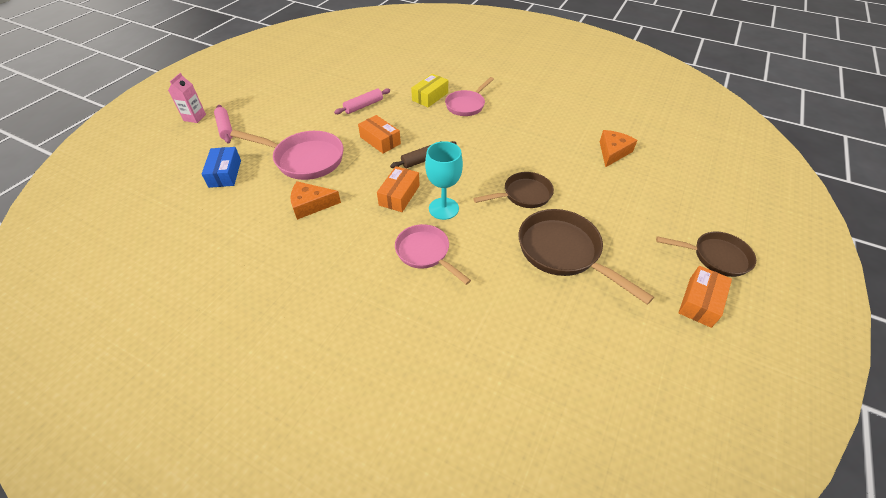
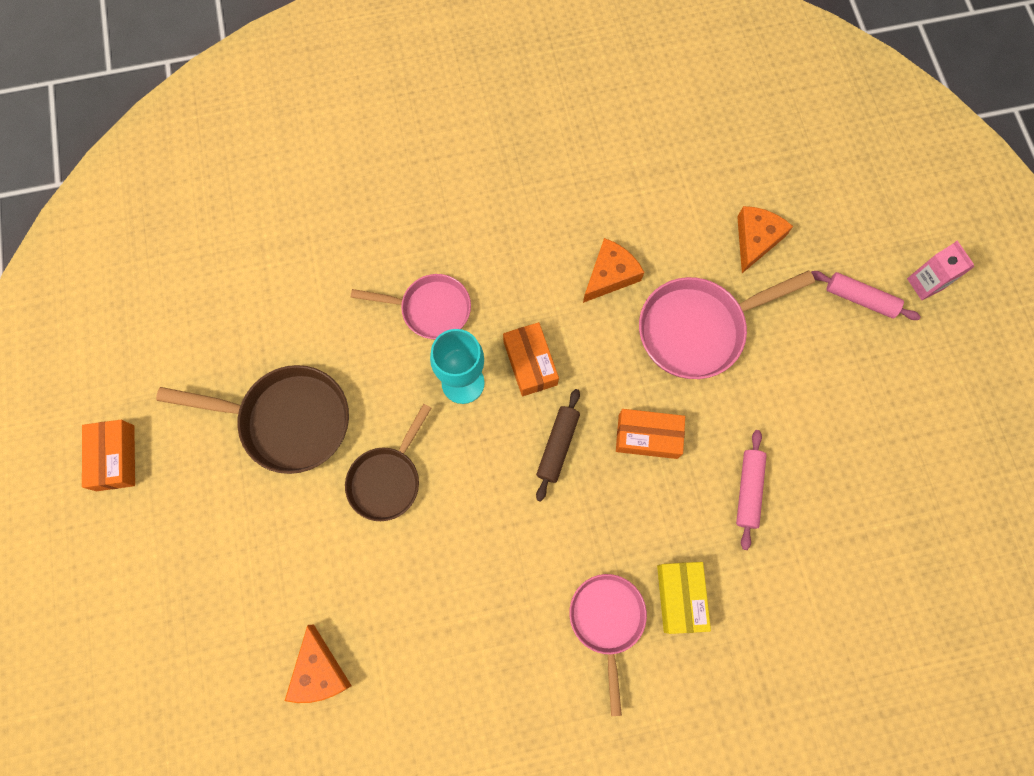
camera: 140 degrees right, 25 degrees up
(225, 173) = (755, 239): blue box -> orange cheese
(715, 257) = (114, 544): brown pan -> none

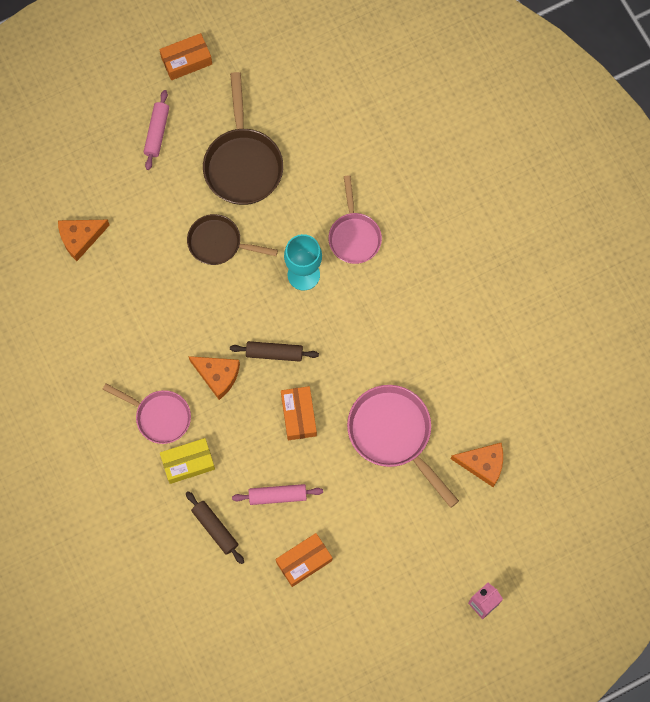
camera: 75 degrees right, 0 degrees up
(530, 363) = (332, 318): orange box -> orange box (304, 561)
(607, 621) = (159, 416): pink pan -> pink pan turned 45 degrees clockwise
(610, 275) = (419, 359): orange cheese -> orange cheese (217, 375)
(777, 583) = (215, 528): none -> brown rolling pin
(860, 299) = (455, 554): pink rolling pin -> pink rolling pin (157, 132)

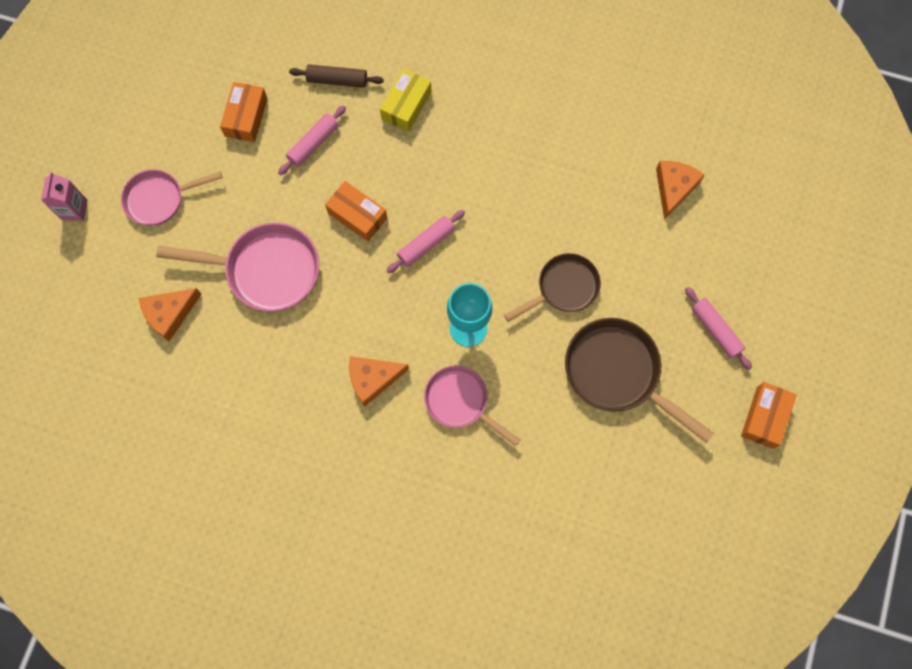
camera: 135 degrees right, 0 degrees up
(159, 416) = (464, 117): pink pan -> pink pan (159, 199)
(217, 375) = (452, 186): orange cheese -> orange cheese (373, 379)
(274, 353) = (426, 244): brown rolling pin -> pink rolling pin

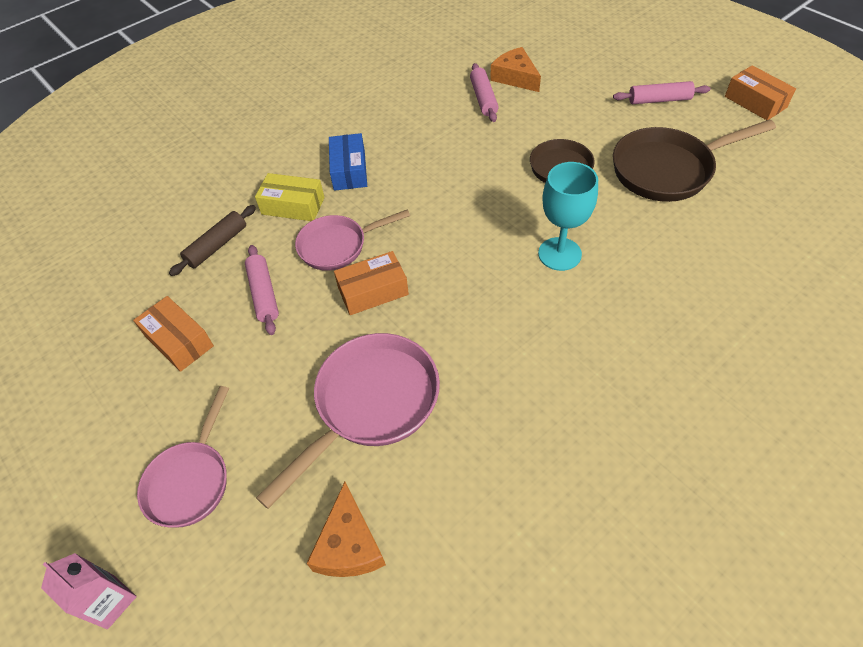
camera: 55 degrees left, 20 degrees down
(373, 379) = (570, 358): orange cheese -> none
(406, 105) = (293, 206): yellow box -> yellow box turned 45 degrees counterclockwise
(426, 244) = (446, 249): pink rolling pin -> pink rolling pin (483, 98)
(460, 402) = (638, 293): pink pan -> pink pan (338, 246)
(469, 122) = (349, 170): none -> blue box

